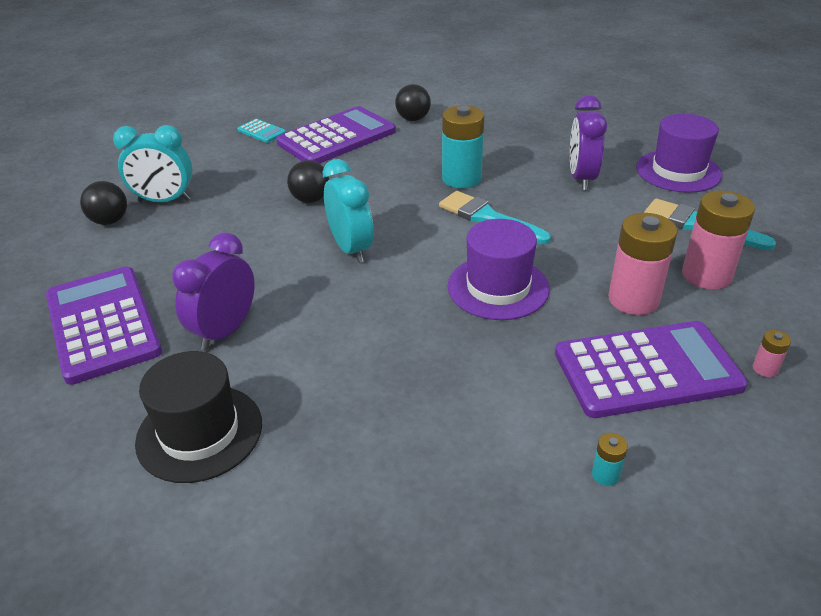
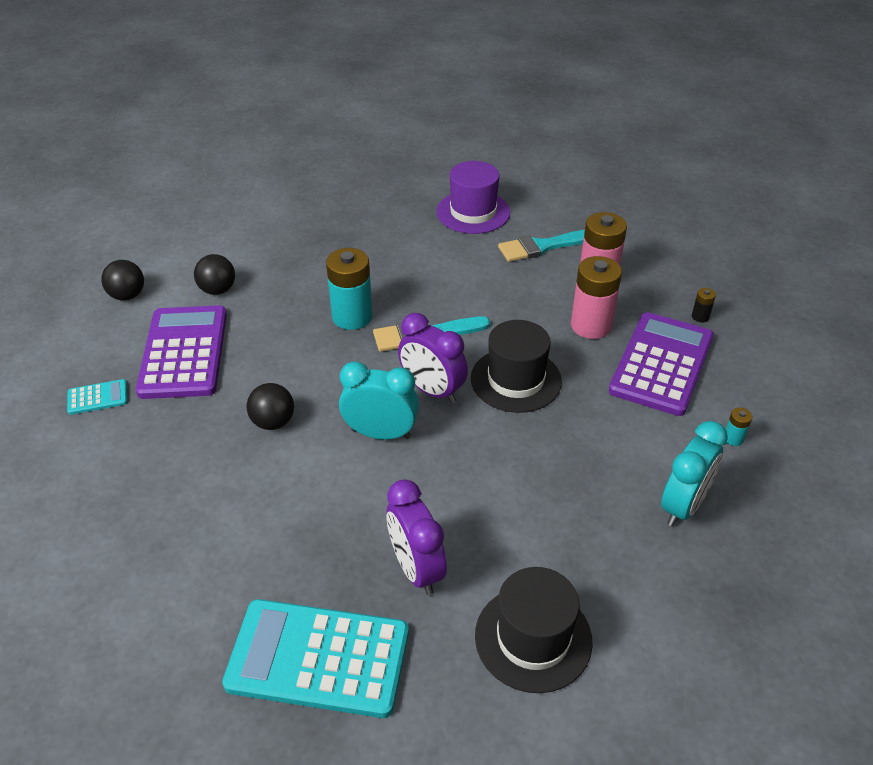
camera: 55 degrees left, 5 degrees up
(103, 324) = (318, 658): purple calculator -> turquoise calculator
(110, 221) = (129, 590): black ball -> black ball (127, 295)
(164, 201) = (143, 529): turquoise clock -> turquoise clock (683, 506)
(498, 287) = (516, 380): purple hat -> black hat
(581, 178) = (428, 259): purple clock -> purple clock (432, 390)
(765, 369) = (700, 317): pink battery -> black battery

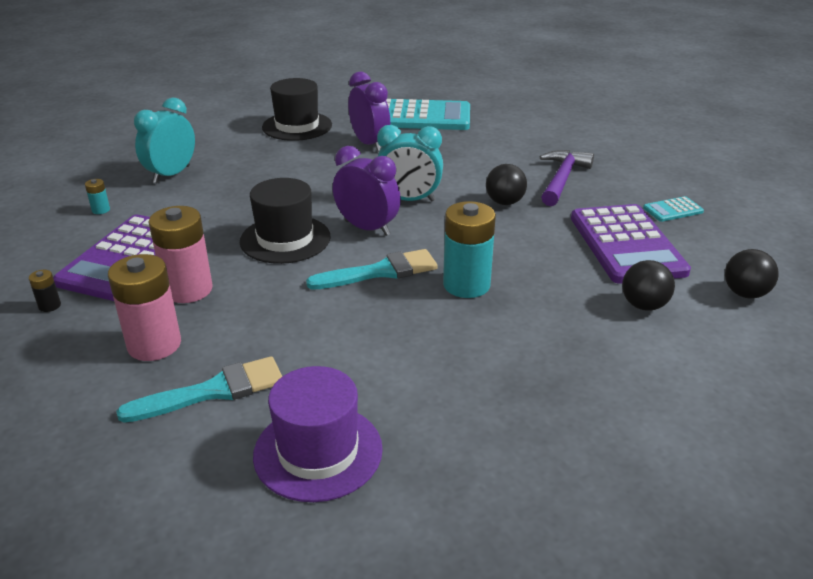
camera: 175 degrees right, 10 degrees down
(183, 461) = (562, 179): none -> purple hammer

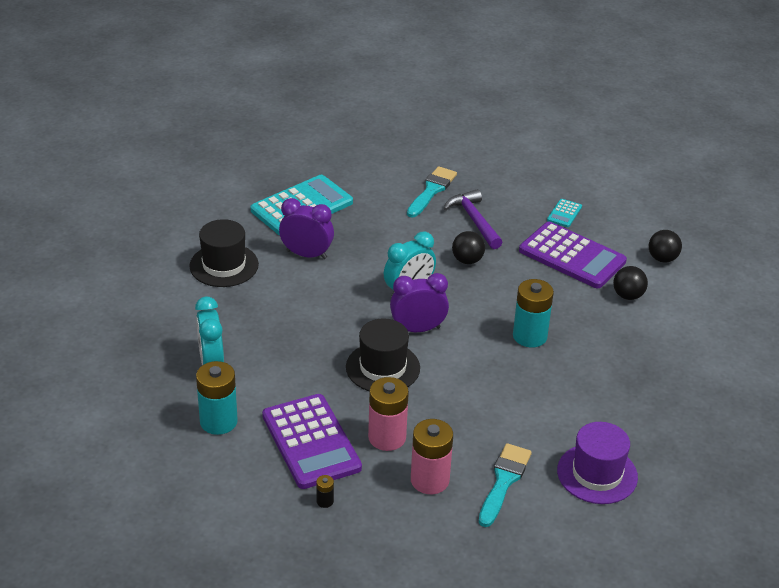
camera: 45 degrees left, 5 degrees up
(101, 210) = (218, 421): turquoise battery -> turquoise battery, size x2.31
(380, 272) = (473, 356): turquoise brush -> turquoise brush (431, 190)

